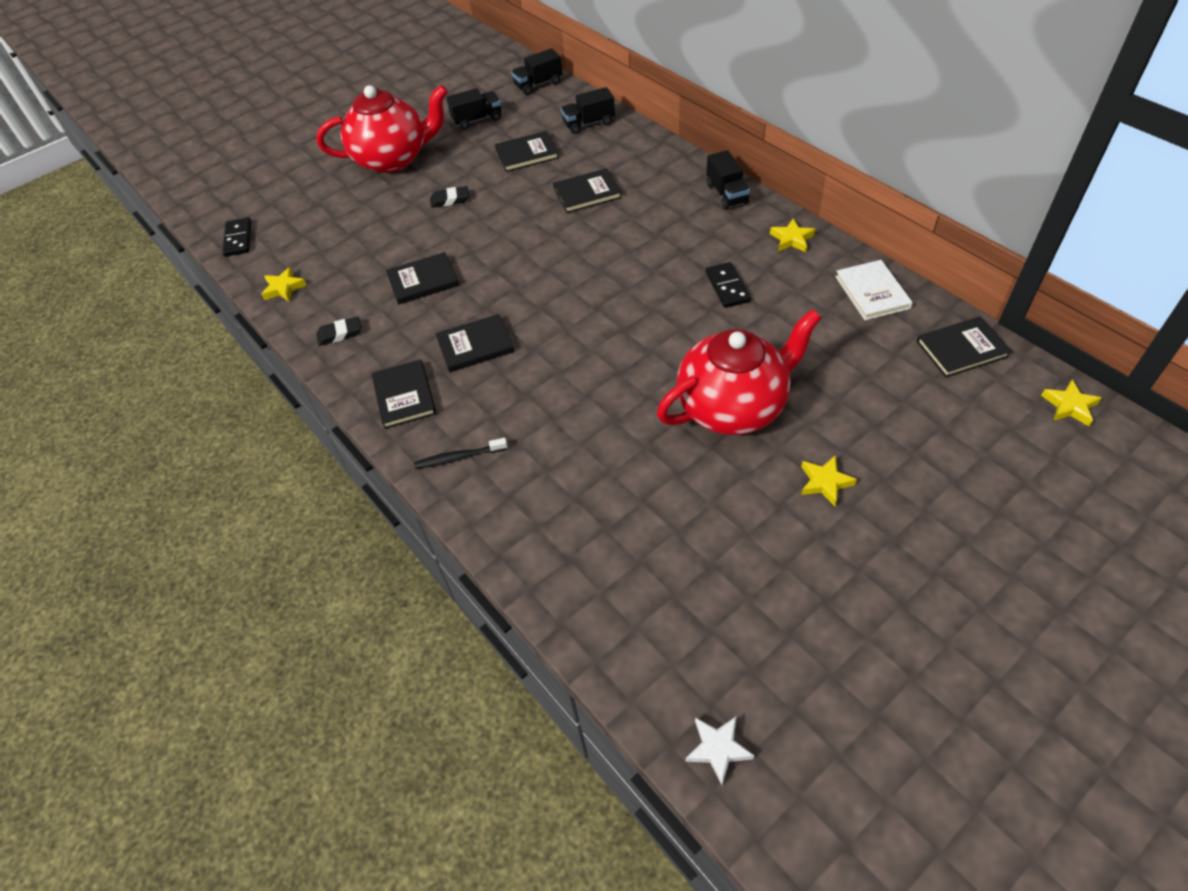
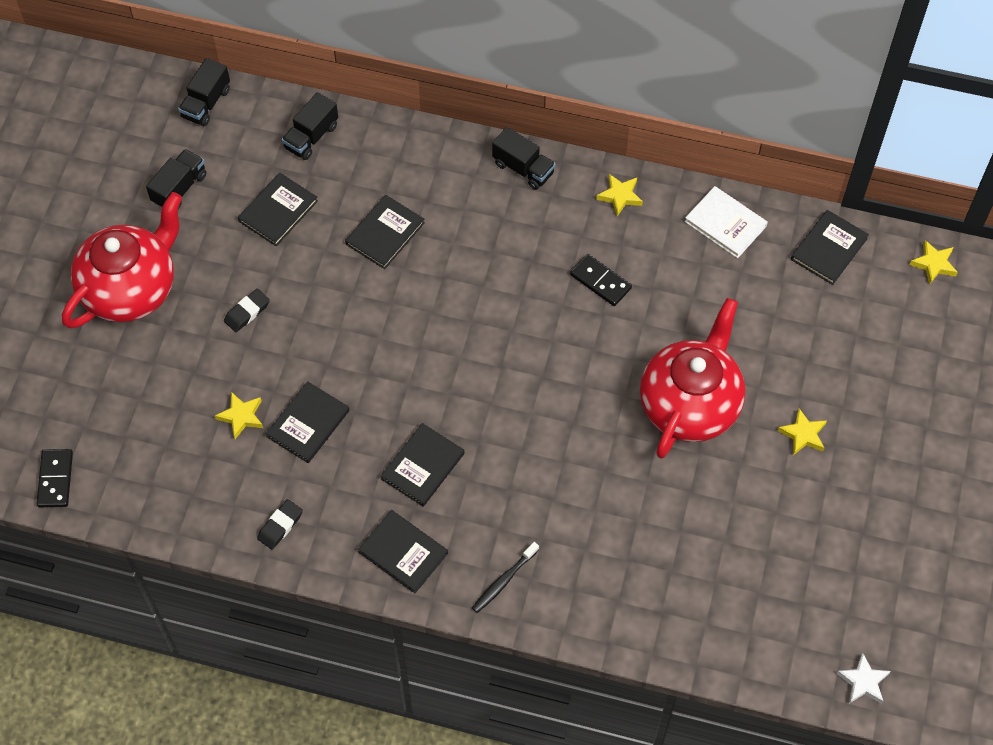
camera: 40 degrees left, 10 degrees up
(238, 239) = (55, 479): black domino -> black domino turned 45 degrees clockwise
(284, 288) = (170, 508): yellow star -> yellow star (241, 416)

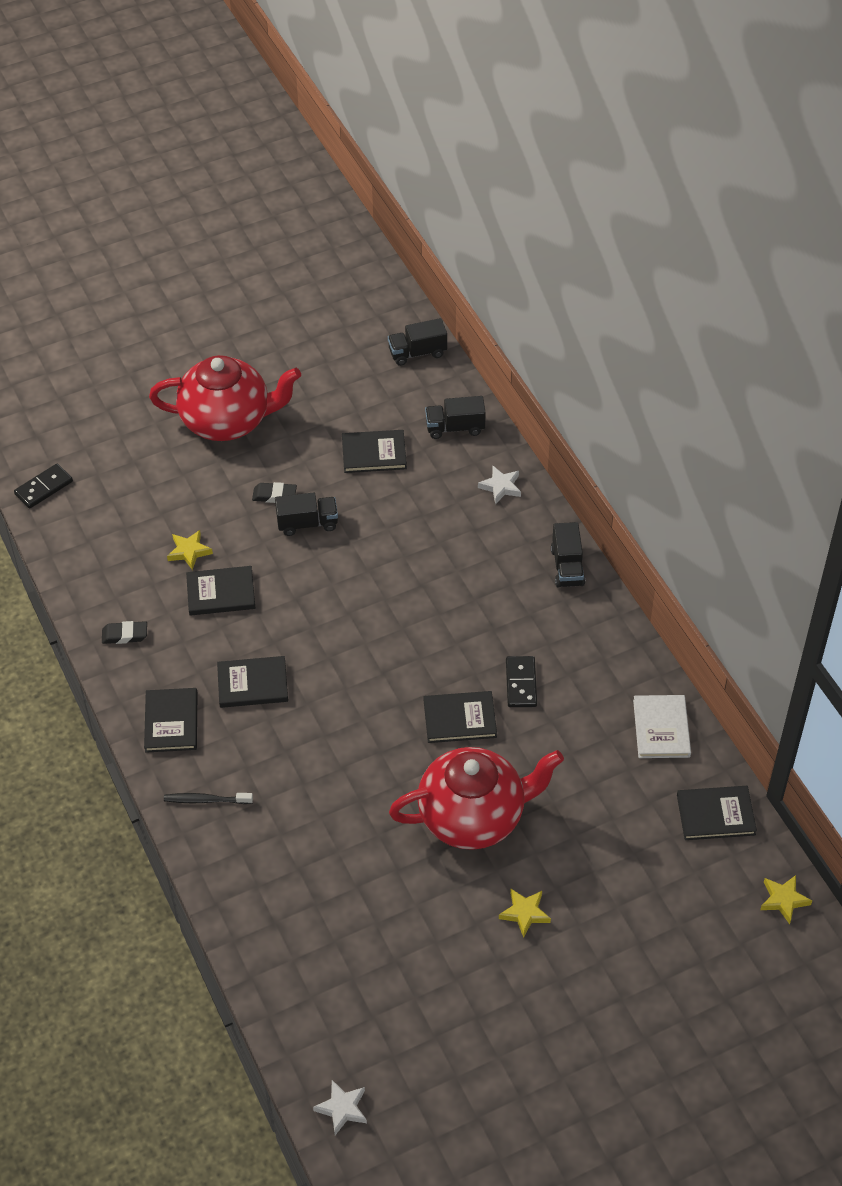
camera: 50 degrees right, 10 degrees down
(179, 188) = (334, 388): black truck -> black truck (307, 523)
(385, 233) = (421, 526): black book -> black book (460, 719)
(402, 152) = (500, 487): none -> white star
(620, 196) = (610, 643): yellow star -> none

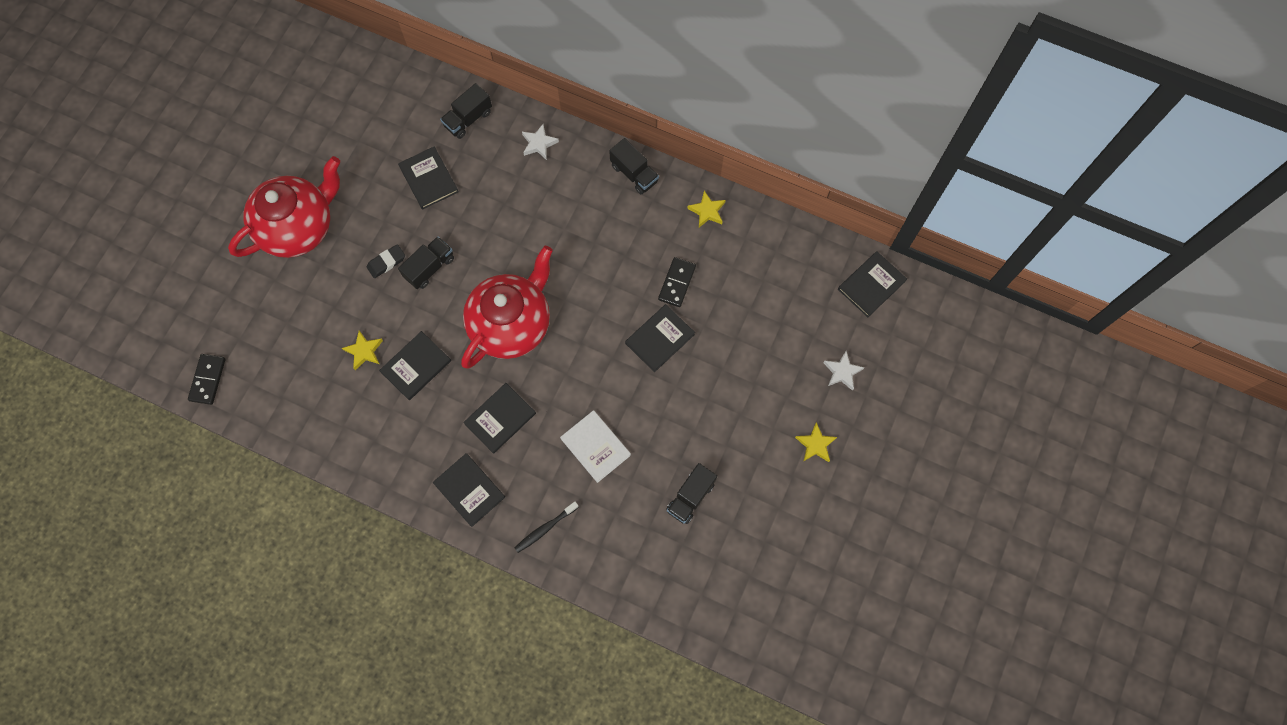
camera: 40 degrees left, 20 degrees up
(125, 635) = (376, 450): black eraser -> none
(342, 1108) = (819, 668): white star -> white star (842, 372)
(374, 453) = (429, 179): black book -> black book turned 75 degrees counterclockwise
(417, 353) = (390, 76): black truck -> black truck (690, 497)
(473, 817) = (728, 402): red teapot -> red teapot (512, 324)
(521, 683) = (676, 283): black domino -> black domino turned 60 degrees clockwise
(661, 728) = (790, 249): white book -> white book (595, 447)
(783, 900) = (956, 313): yellow star -> yellow star (707, 211)

